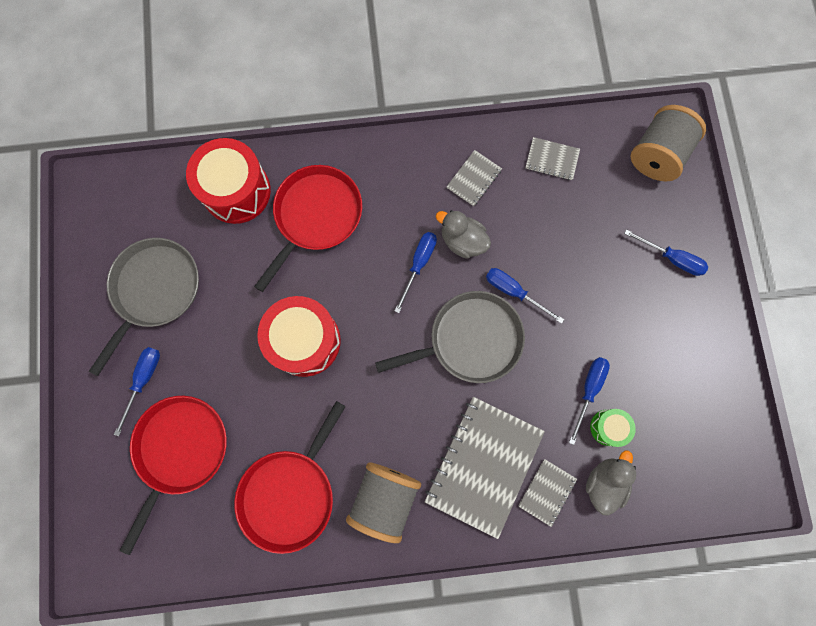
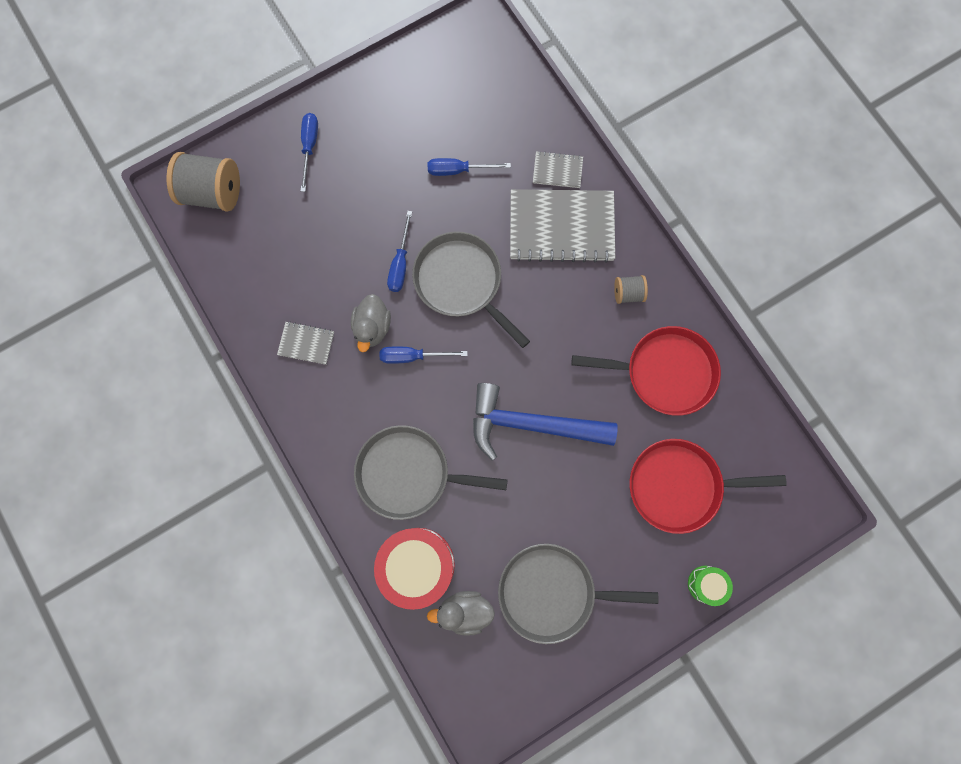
camera: 115 degrees left, 0 degrees up
(144, 381) = (638, 553): blue screwdriver -> none
(305, 341) = (531, 424): red drum -> blue hammer
(316, 216) = (408, 473): red pan -> grey pan
(385, 498) = (628, 293): grey spool -> grey spool, size x0.51
(552, 159) = (256, 282): grey notebook -> none
(604, 482) = (528, 131): grey duck -> grey duck (464, 611)
(608, 427) = (482, 144): green drum -> green drum (705, 584)

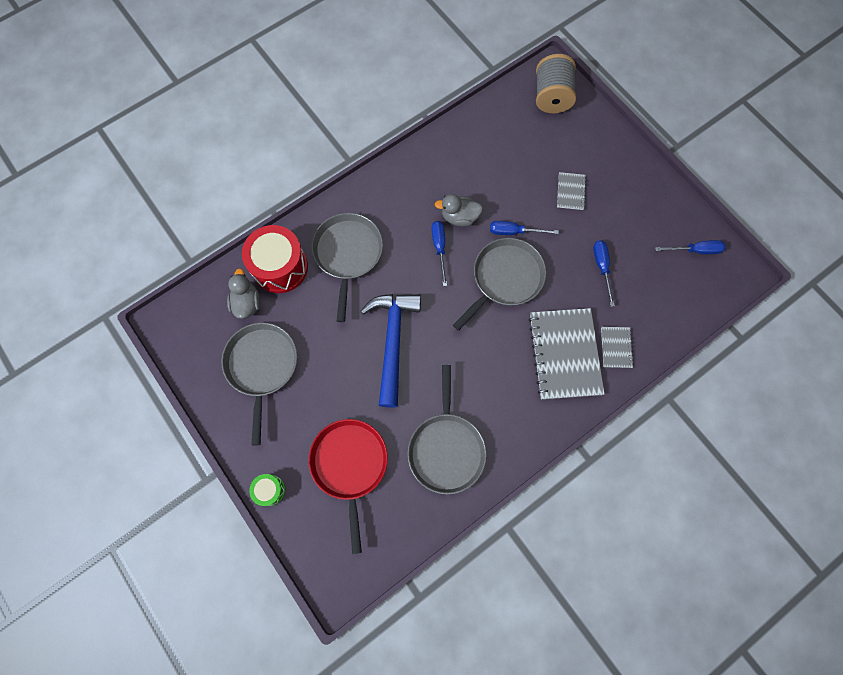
camera: 85 degrees right, 5 degrees down
(306, 343) = (441, 173): grey notebook -> grey notebook (570, 192)
(310, 147) = (601, 156): blue screwdriver -> blue screwdriver (695, 250)
(628, 293) = (513, 413): grey spool -> none
(665, 372) = (446, 449): red pan -> grey pan

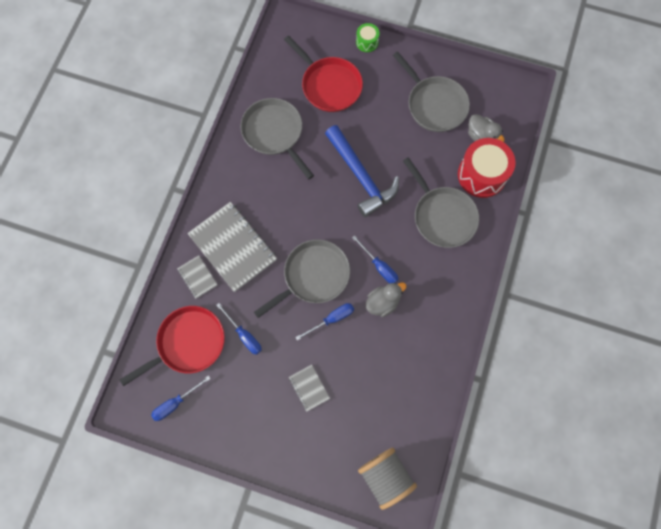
camera: 145 degrees right, 0 degrees up
(505, 278) = (313, 276): grey pan -> grey pan turned 135 degrees counterclockwise
(657, 293) = (188, 343): none -> red pan

